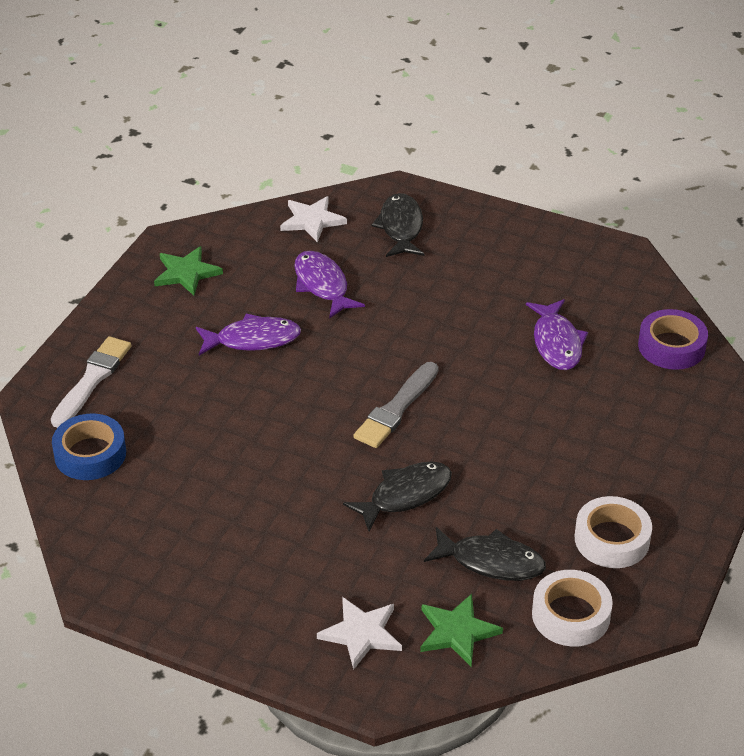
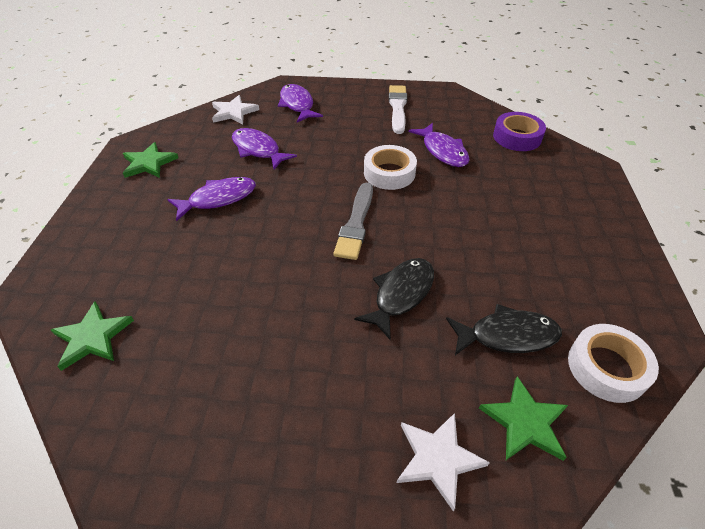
camera: 20 degrees left, 5 degrees up
(90, 454) = (92, 337): blue tape -> green star
(92, 380) = (82, 265): white brush -> white brush (397, 108)
(401, 227) = (297, 105): black fish -> purple fish
(612, 539) = (584, 285): white tape -> white tape (389, 173)

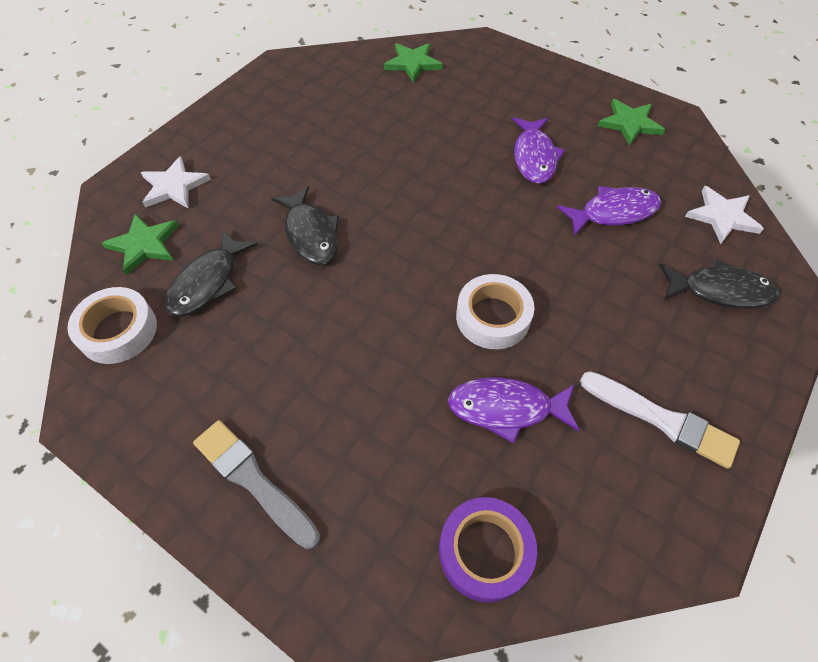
camera: 120 degrees right, 10 degrees up
(297, 105) = (720, 291): purple fish -> black fish
(356, 223) = (424, 244): grey brush -> grey brush (254, 481)

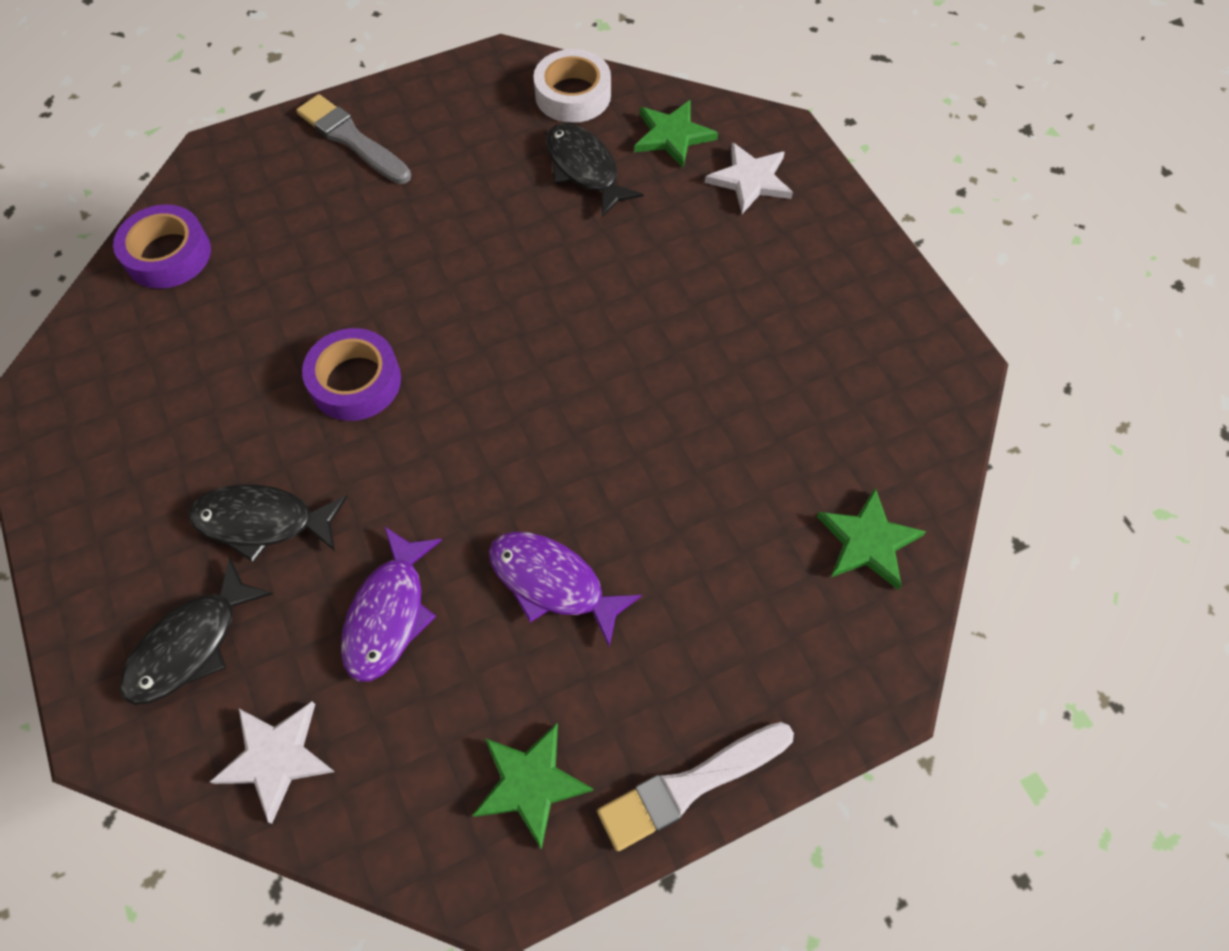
camera: 120 degrees right, 5 degrees up
(254, 481) = (352, 140): grey brush -> grey brush turned 120 degrees counterclockwise
(310, 234) = (590, 272): black fish -> black fish (262, 522)
(493, 317) = (355, 381): white tape -> purple tape
(506, 408) = (257, 335): purple fish -> none
(661, 419) = (133, 456): white brush -> white brush (691, 785)

